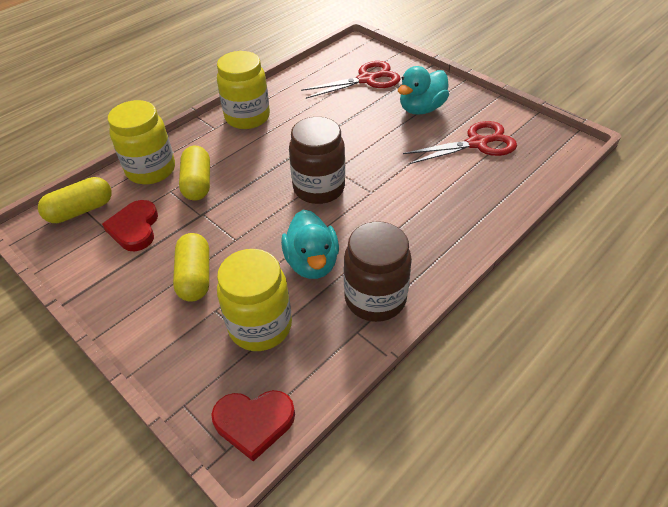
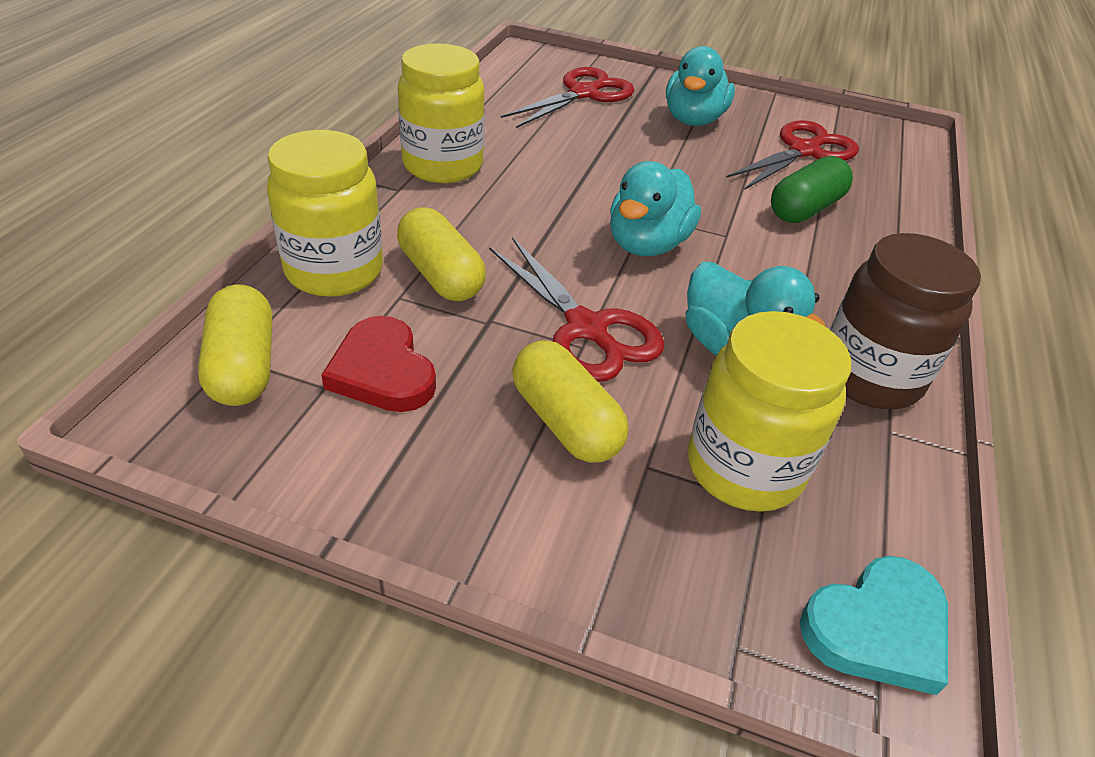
camera: 30 degrees left, 5 degrees down
(81, 210) = (243, 366): yellow capsule -> yellow capsule turned 45 degrees counterclockwise
(245, 230) = (586, 329): none -> red scissors
(254, 422) = (877, 628): red heart -> turquoise heart
(319, 188) = (647, 244): brown jar -> turquoise duck
(438, 185) = (805, 209): none -> green capsule

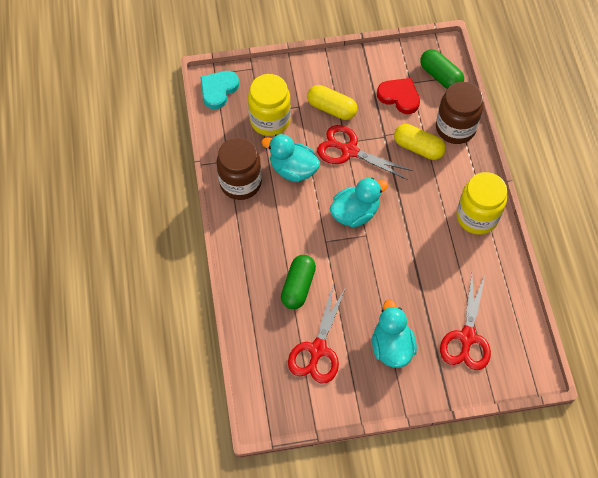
camera: 155 degrees right, 20 degrees up
(243, 366) = (440, 76): yellow capsule -> green capsule
(334, 271) = (455, 128): yellow jar -> brown jar
(647, 244) = (355, 213): turquoise duck -> turquoise duck turned 60 degrees clockwise

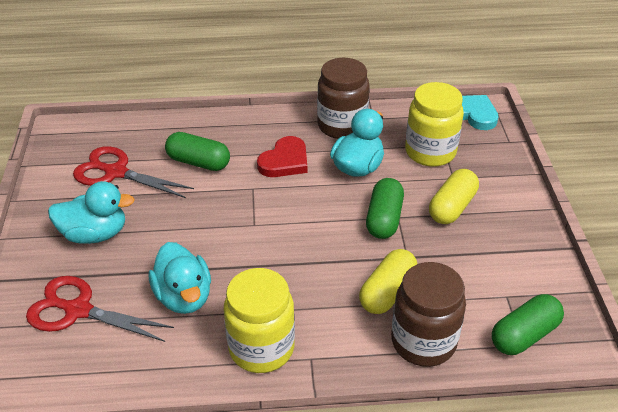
camera: 95 degrees right, 20 degrees down
(349, 151) = (384, 219): red scissors -> green capsule
(355, 213) = (288, 217): turquoise duck -> turquoise duck (184, 297)
(399, 97) = (478, 280): red heart -> red heart (285, 161)

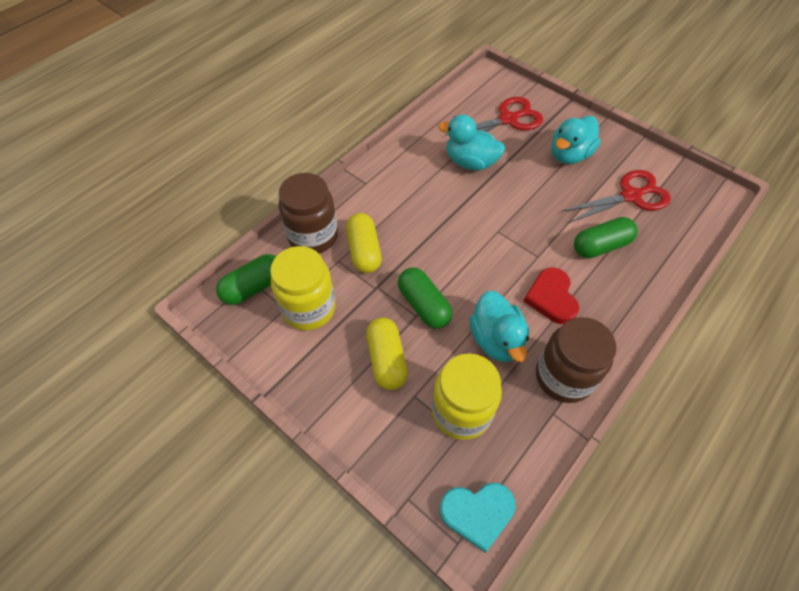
camera: 135 degrees right, 15 degrees up
(261, 348) = (396, 169): yellow jar -> yellow jar (309, 308)
(524, 335) = (254, 287): green capsule -> green capsule turned 45 degrees clockwise

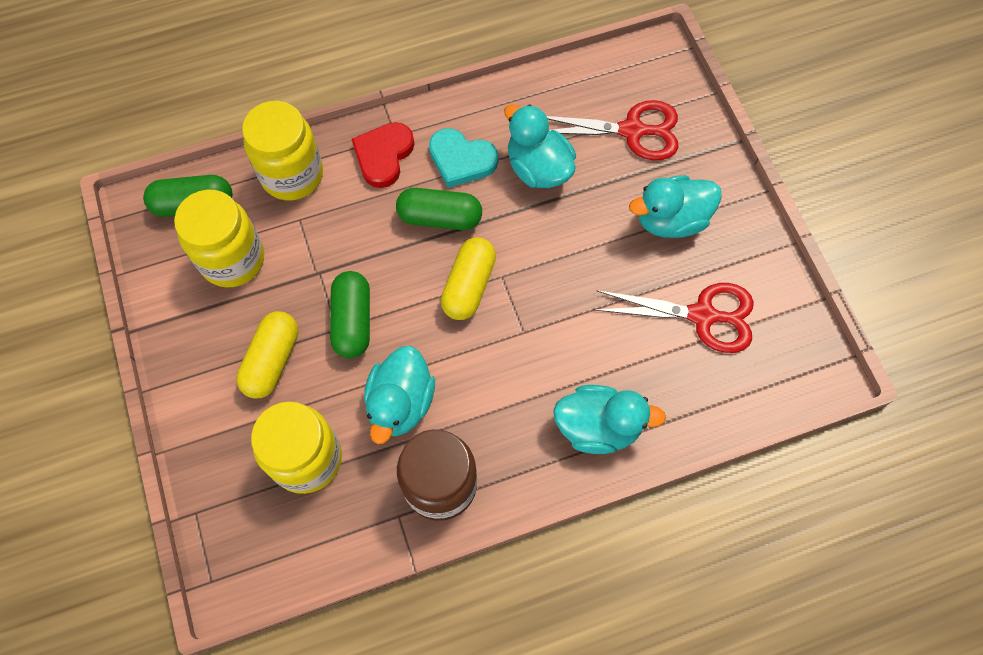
camera: 30 degrees right, 10 degrees up
(313, 236) = (292, 175): brown jar -> yellow jar
(364, 251) = (334, 222): yellow capsule -> yellow capsule (469, 286)
(477, 513) = (248, 566): turquoise heart -> turquoise heart (461, 160)
(551, 298) = (499, 390): red heart -> red heart (383, 156)
(601, 246) = (609, 359): green capsule -> green capsule (440, 217)
(628, 287) = (598, 426): none -> turquoise duck

